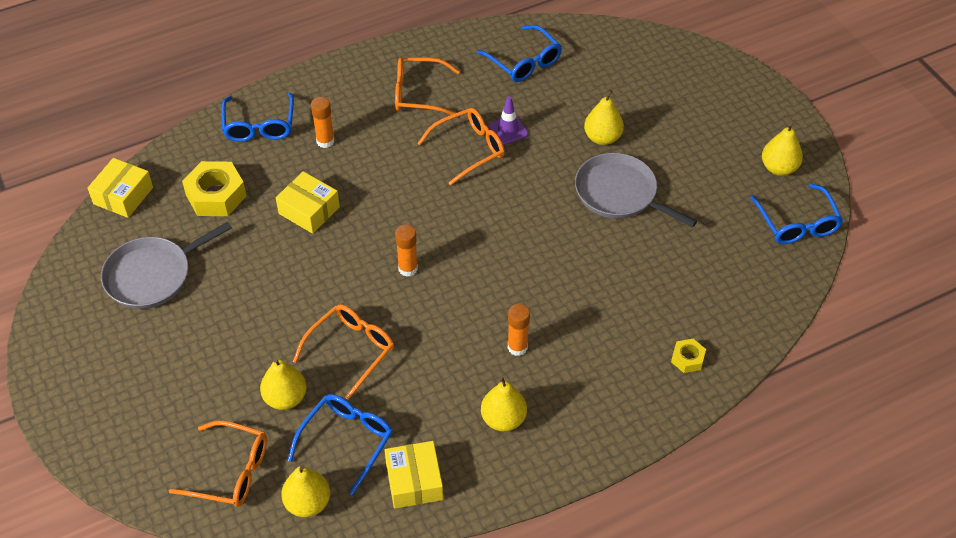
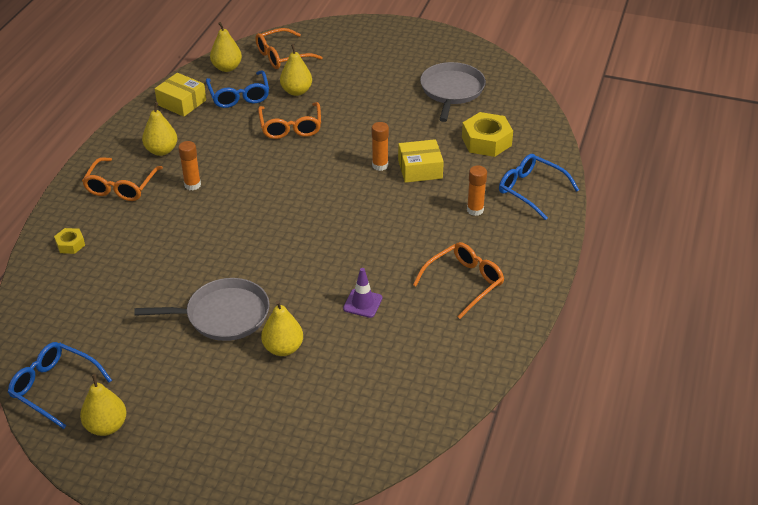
camera: 135 degrees right, 10 degrees down
(123, 196) = (535, 109): yellow box -> none
(408, 268) = (313, 180): orange glue stick -> orange glue stick (380, 165)
(468, 149) = (372, 270): orange glasses -> orange glasses (121, 186)
(524, 62) = (423, 367): blue glasses -> none

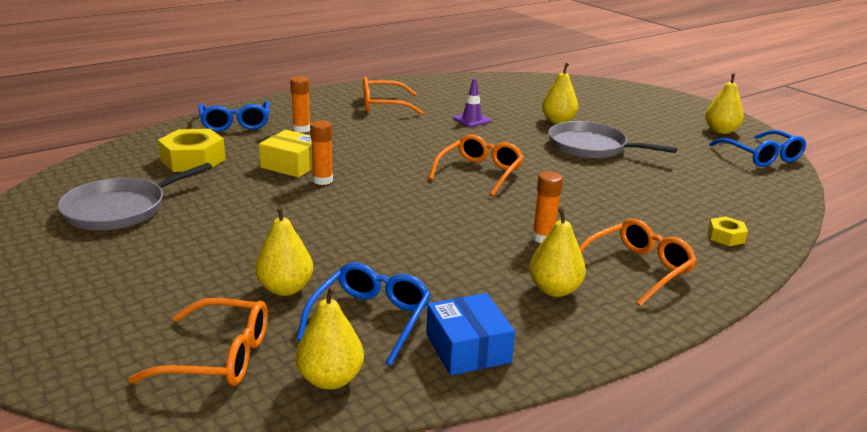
camera: 145 degrees left, 15 degrees down
(181, 102) = (468, 348): yellow box -> blue box
(290, 127) = (357, 249): orange glasses -> orange glasses (479, 173)

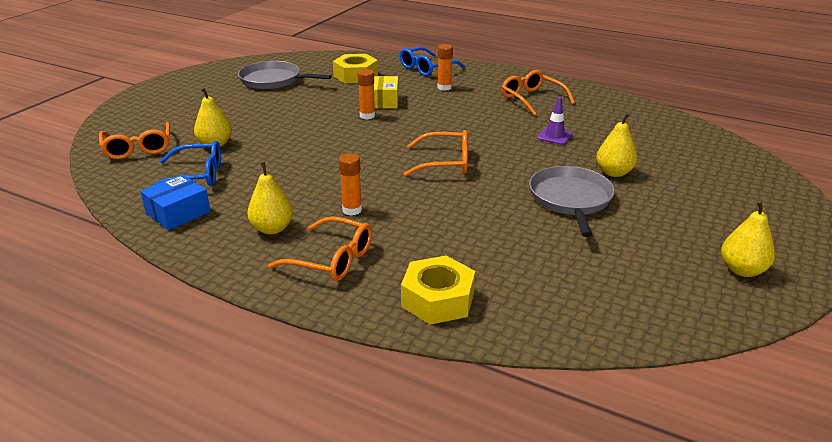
camera: 65 degrees right, 5 degrees up
(330, 379) = (128, 181): yellow pear -> none
(726, 237) = (438, 299): yellow nut -> yellow nut, size x1.92
(761, 156) = (696, 307): blue glasses -> none

